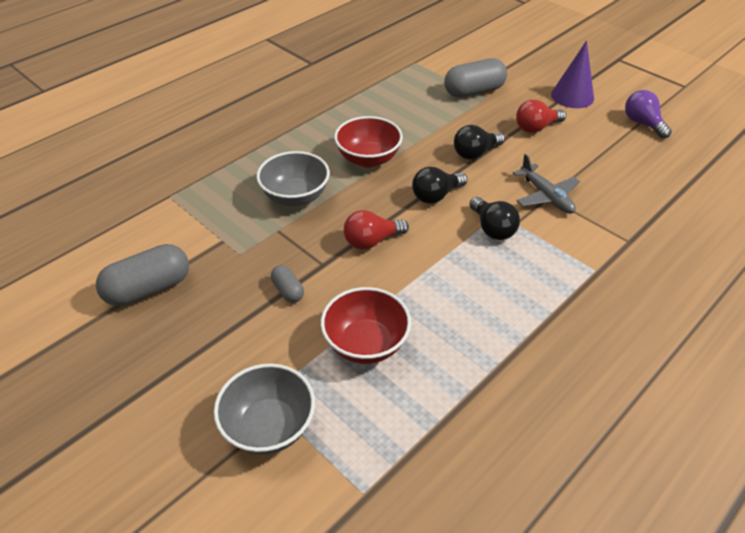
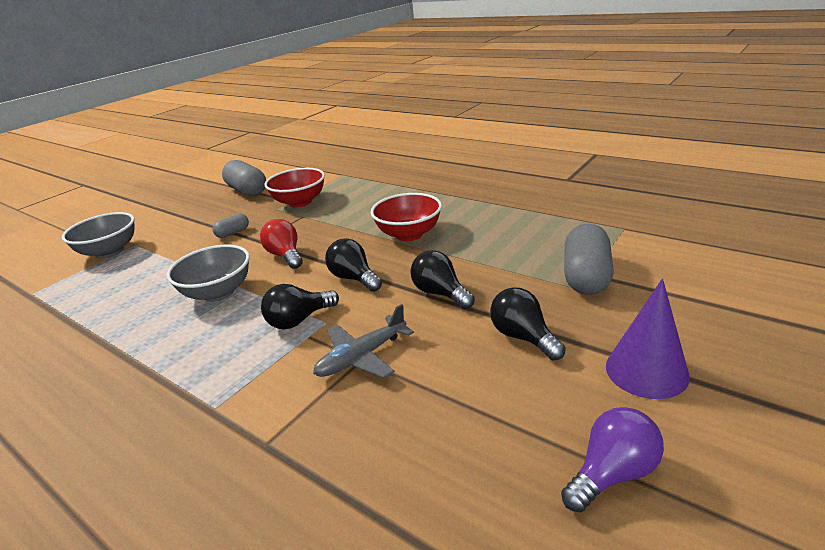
camera: 85 degrees right, 15 degrees down
(295, 197) = (346, 214): grey bowl -> grey bowl (218, 292)
(366, 344) = (164, 273): red bowl -> red bowl (300, 202)
(474, 91) = (586, 276): grey capsule -> grey capsule turned 45 degrees clockwise
(536, 128) = (523, 337): red light bulb -> black light bulb

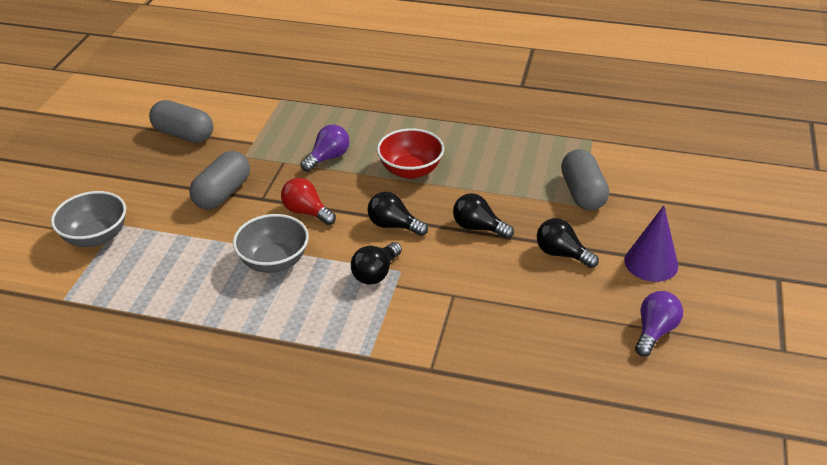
camera: 25 degrees left, 10 degrees up
(233, 233) = (223, 193): grey capsule -> grey capsule, size x1.96
(300, 202) = (264, 144): red bowl -> none
(343, 217) = (328, 158): none -> purple light bulb
(362, 357) = (452, 293): grey plane -> none

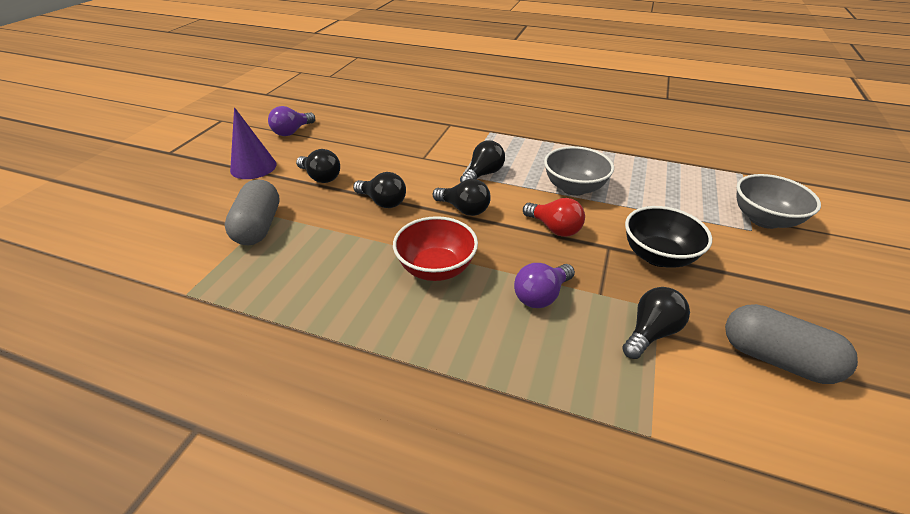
camera: 175 degrees left, 0 degrees up
(223, 193) = (658, 256): grey capsule -> black bowl
(257, 142) = (651, 332): none -> black light bulb

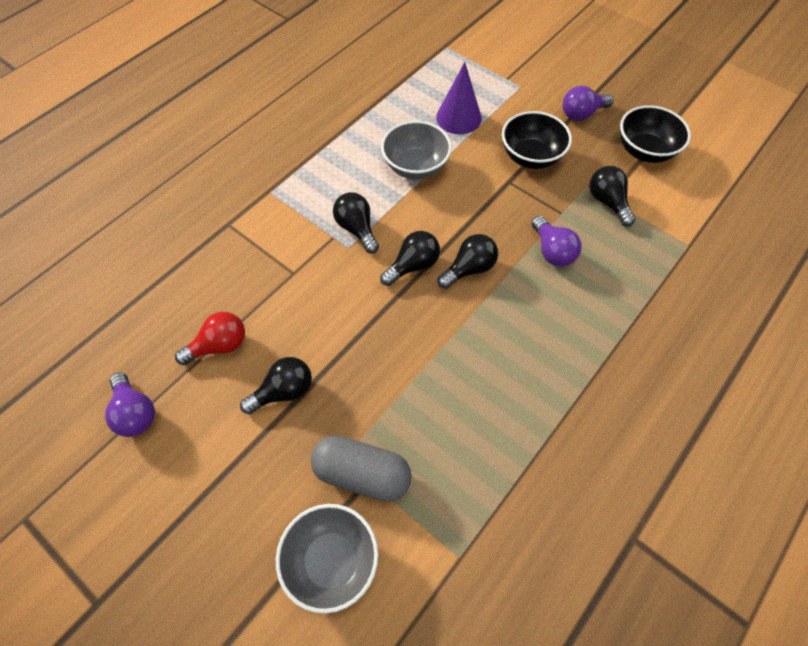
camera: 70 degrees left, 20 degrees up
(253, 167) = (214, 473): purple cone -> purple cone (458, 117)
(383, 202) = (368, 335): black light bulb -> black light bulb (469, 269)
(436, 268) = (494, 315): red bowl -> none
(554, 228) = (471, 207): red light bulb -> red light bulb (219, 346)
(764, 219) = (511, 72): grey bowl -> grey bowl (331, 561)
(769, 285) = (581, 114): none -> purple light bulb
(775, 358) = (644, 151): grey capsule -> black bowl

